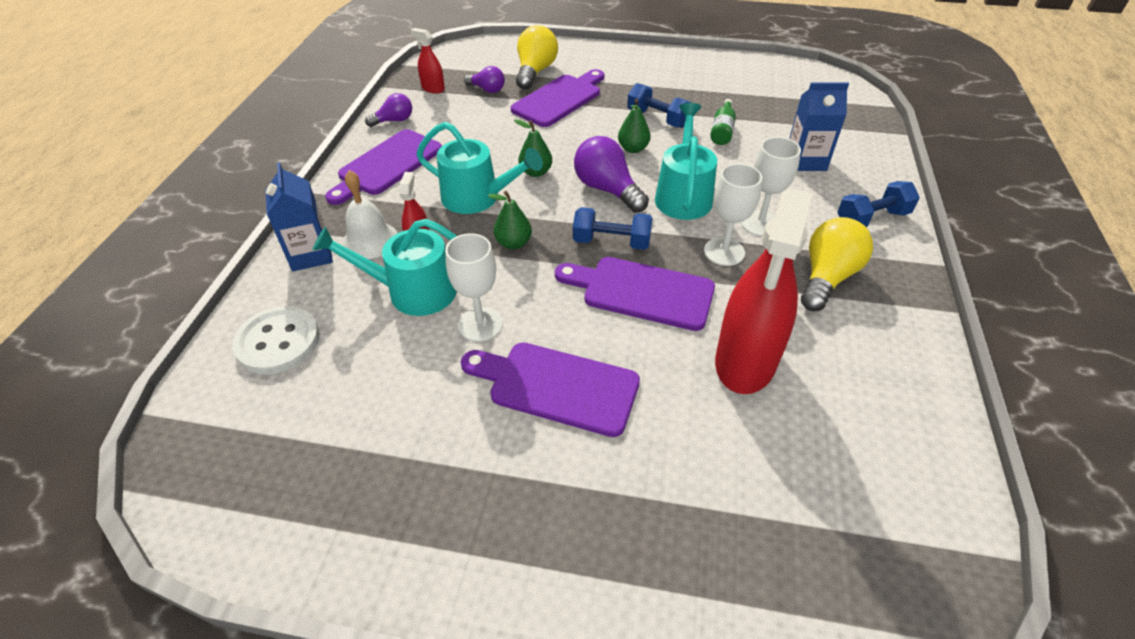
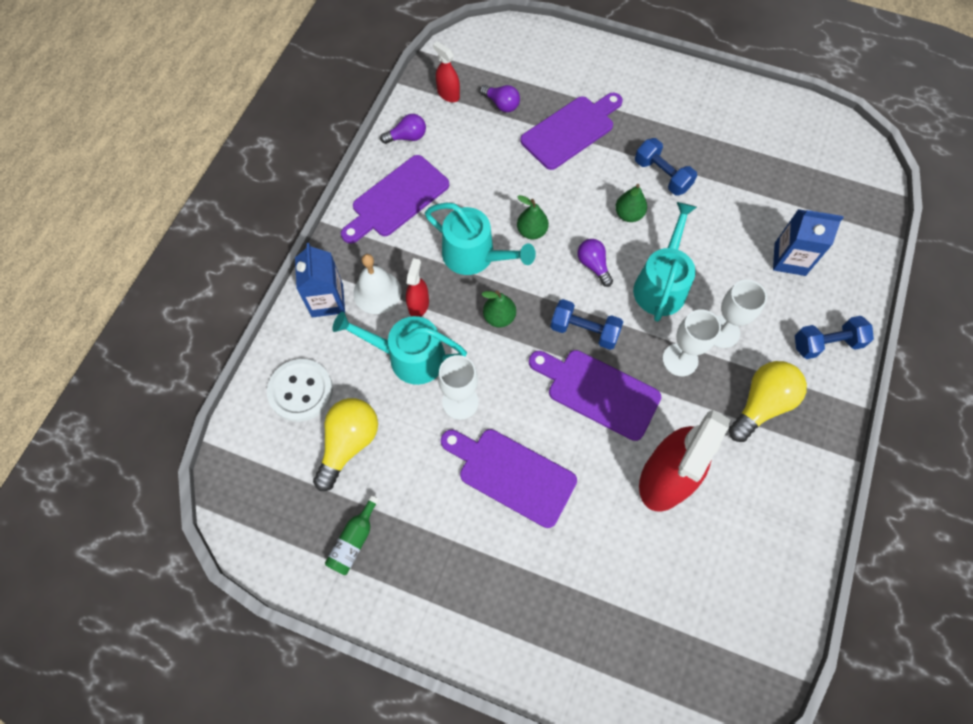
camera: 10 degrees right, 20 degrees up
(535, 72) = (553, 83): yellow light bulb -> yellow light bulb (349, 444)
(607, 189) = (593, 265): purple light bulb -> purple light bulb, size x0.60
(722, 130) = (721, 203): green bottle -> green bottle (354, 541)

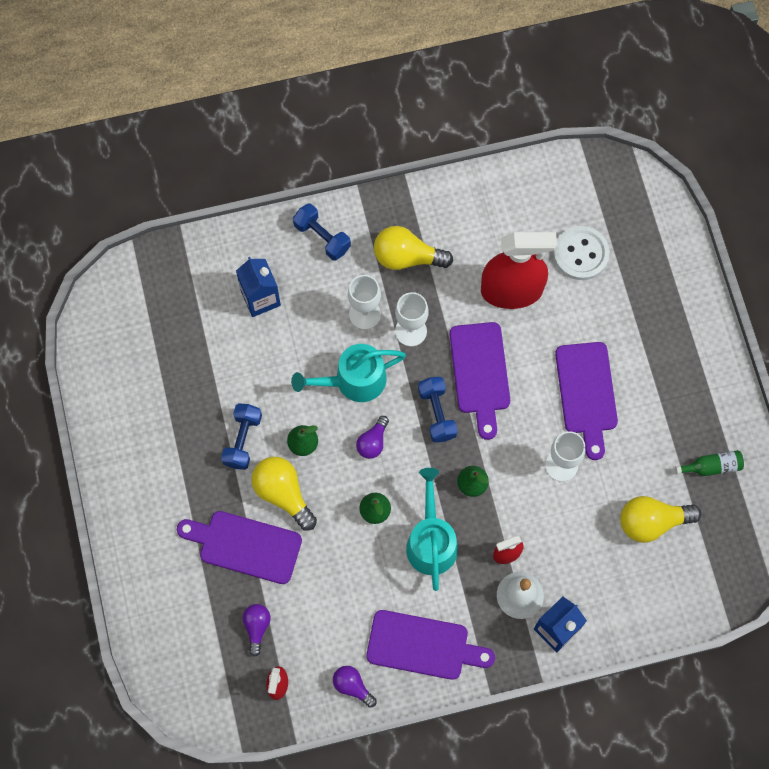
camera: 125 degrees left, 5 degrees up
(301, 391) = (641, 589): white button -> white button (581, 254)
(409, 357) = (555, 528): turquoise watering can -> none
(595, 177) = (283, 494): none -> yellow light bulb

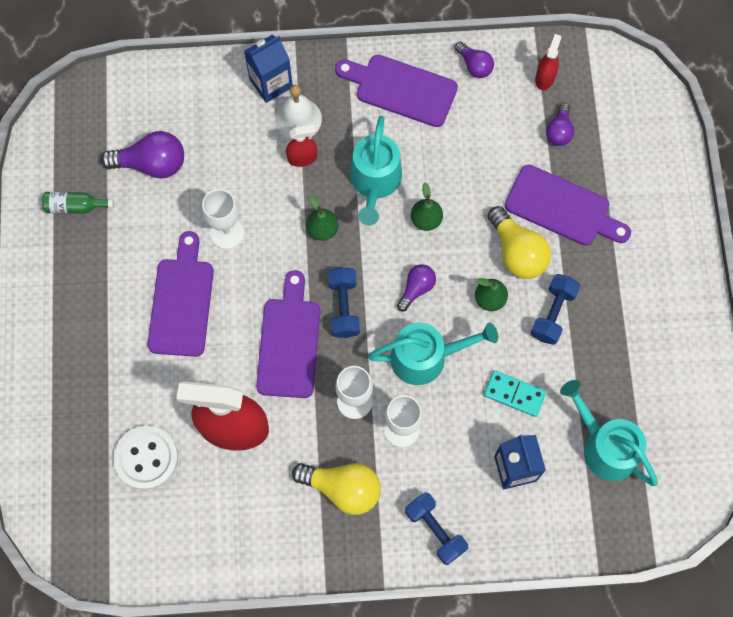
camera: 170 degrees left, 0 degrees up
(184, 329) = (605, 446): none -> turquoise watering can
(269, 361) = (514, 394): none -> turquoise domino
(652, 522) = (151, 164): yellow light bulb -> purple light bulb

